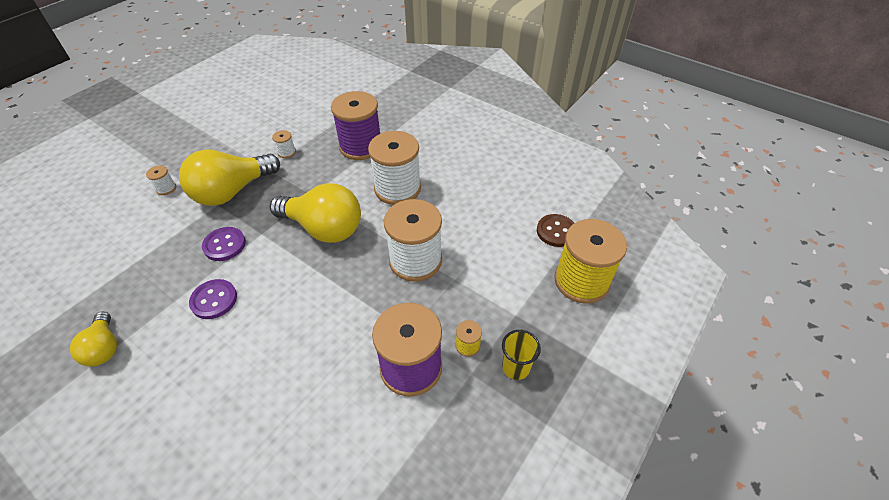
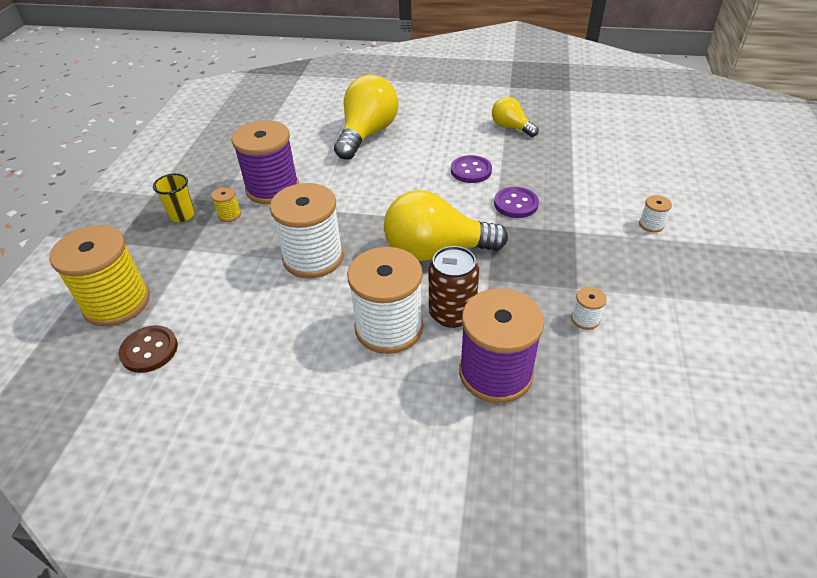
camera: 155 degrees right, 5 degrees down
(232, 191) = (579, 248): yellow light bulb -> yellow light bulb (367, 134)
(354, 182) = (452, 313): none -> brown can

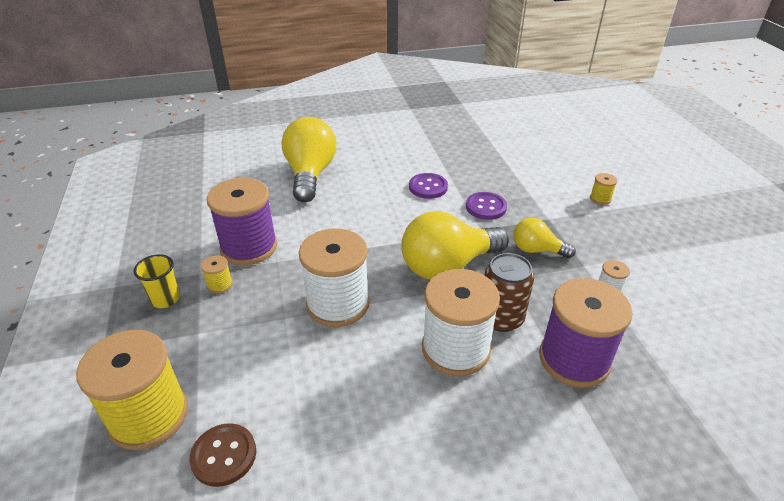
camera: 25 degrees left, 5 degrees down
(511, 127) = (436, 143): yellow light bulb -> yellow light bulb (537, 250)
(651, 224) = (600, 199): white spool -> yellow spool

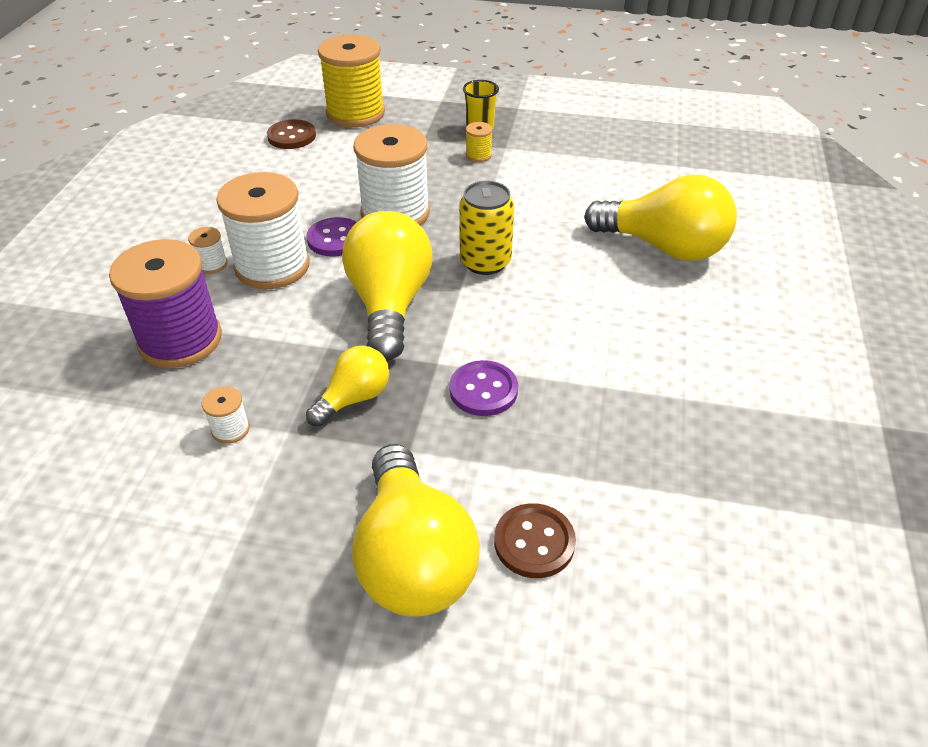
camera: 115 degrees right, 5 degrees up
(249, 247) = (528, 178): purple spool -> none
(372, 238) = (485, 262): none -> yellow can
(428, 187) = (572, 348): purple button -> purple button (335, 239)
(483, 393) = (212, 264): none -> white spool
(501, 318) = (278, 312): brown can -> none
(556, 171) = (534, 542): none -> brown button
(600, 199) = (413, 558): yellow spool -> yellow light bulb

